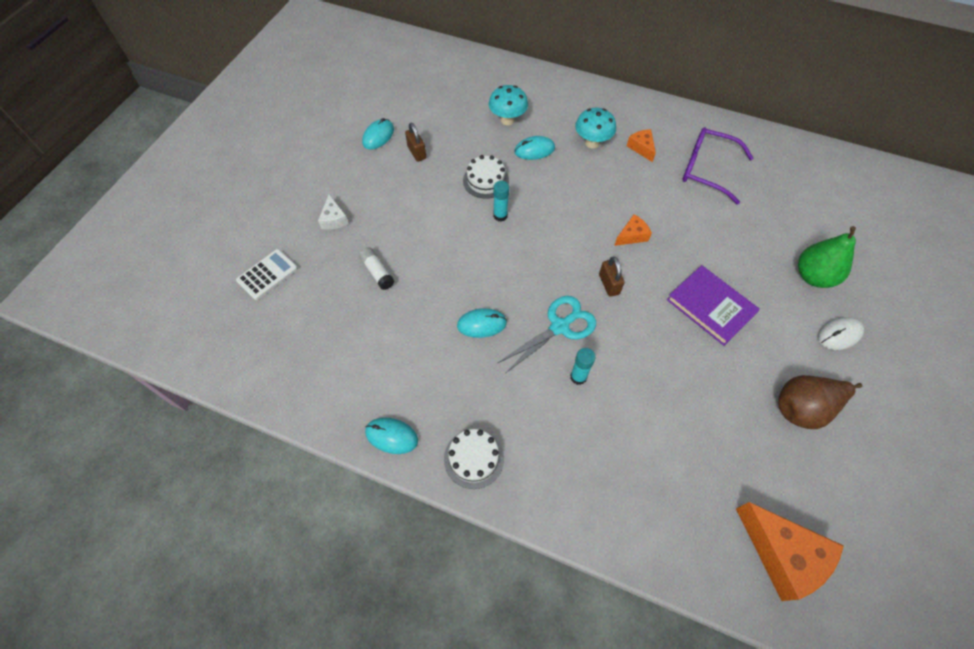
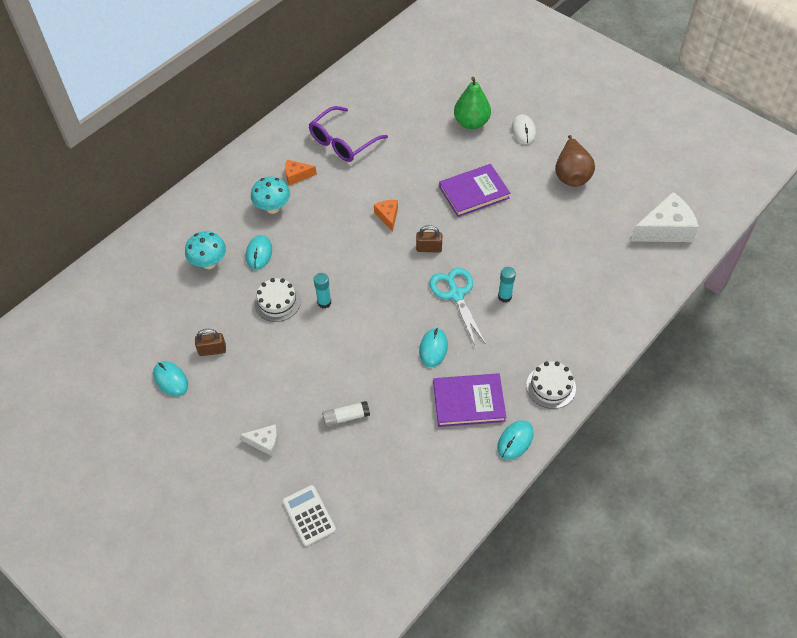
camera: 70 degrees left, 5 degrees down
(427, 376) = (469, 402): none -> purple book
(782, 554) = (665, 229): orange cheese -> white cheese

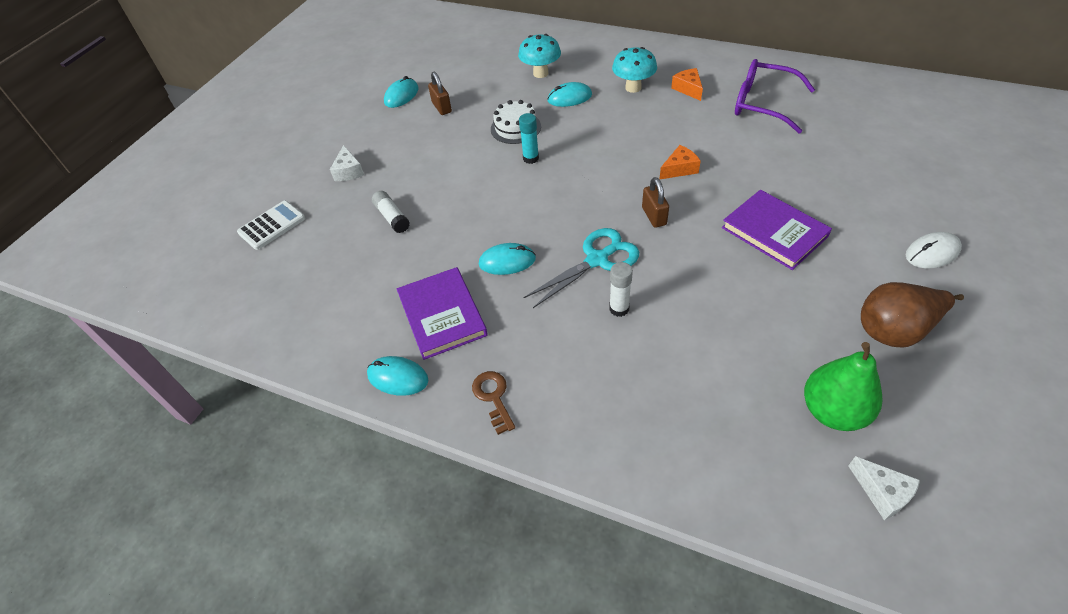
camera: 75 degrees right, 5 degrees down
(471, 123) = (895, 197): green pear -> green pear (833, 411)
(504, 297) = (619, 309): turquoise glue stick -> white glue stick
(551, 386) = (493, 397): white cake -> brown key
(665, 229) = (882, 492): white cheese -> white cheese, size x0.52

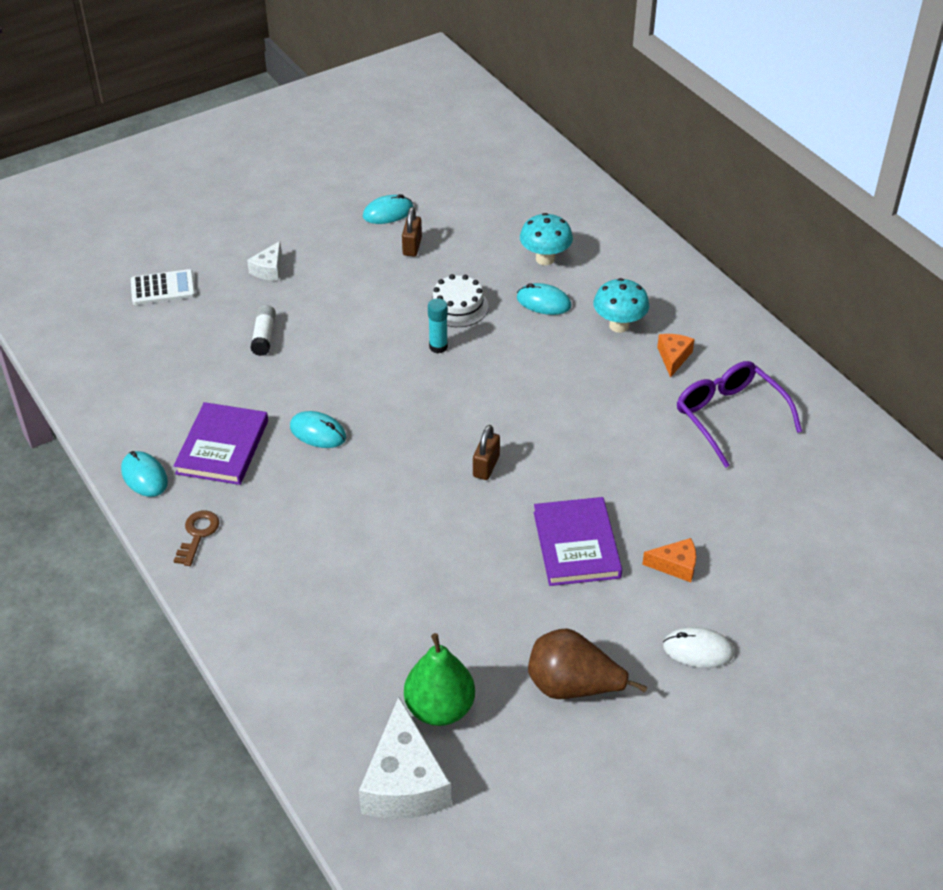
camera: 30 degrees right, 5 degrees down
(597, 260) = (393, 476): turquoise scissors -> none
(619, 309) = (365, 527): white glue stick -> none
(679, 169) = (563, 436): orange cheese -> orange cheese (675, 565)
(882, 492) = (404, 782): white cheese -> white cheese, size x1.94

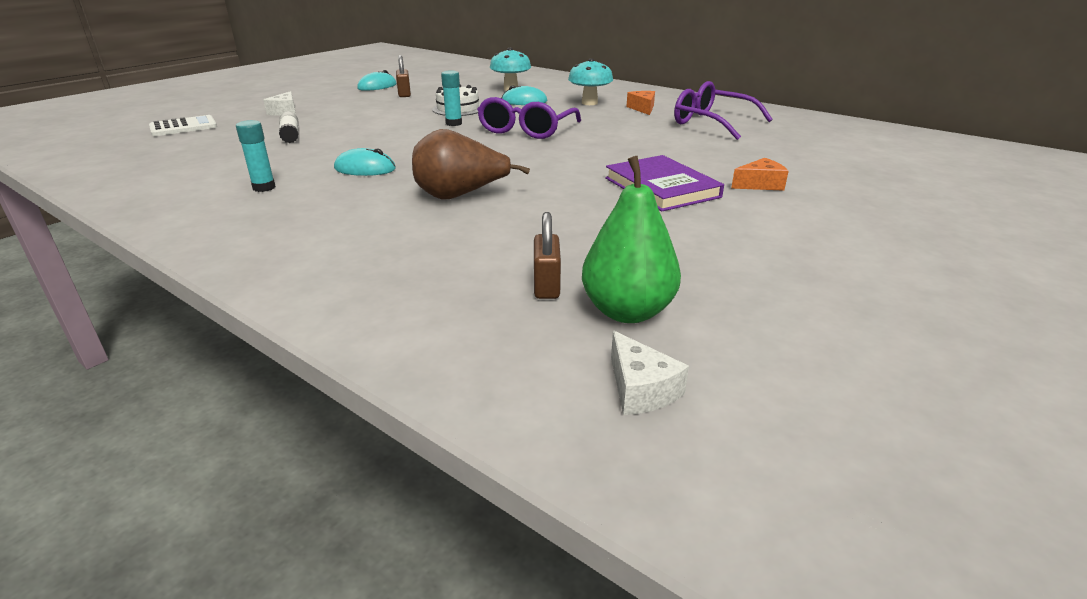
camera: 20 degrees left, 15 degrees down
(144, 476) = (172, 215): turquoise mouse -> none
(198, 534) = (247, 240): brown key -> none
(222, 447) = (264, 188): purple book -> turquoise glue stick
(404, 782) = (640, 389): white cheese -> white cheese, size x0.52
(486, 466) = (540, 164): brown padlock -> brown padlock (546, 286)
(509, 383) = (526, 130): none -> purple glasses
(573, 686) = (757, 266): brown pear -> brown pear (460, 196)
(698, 650) = (842, 223): white mouse -> none

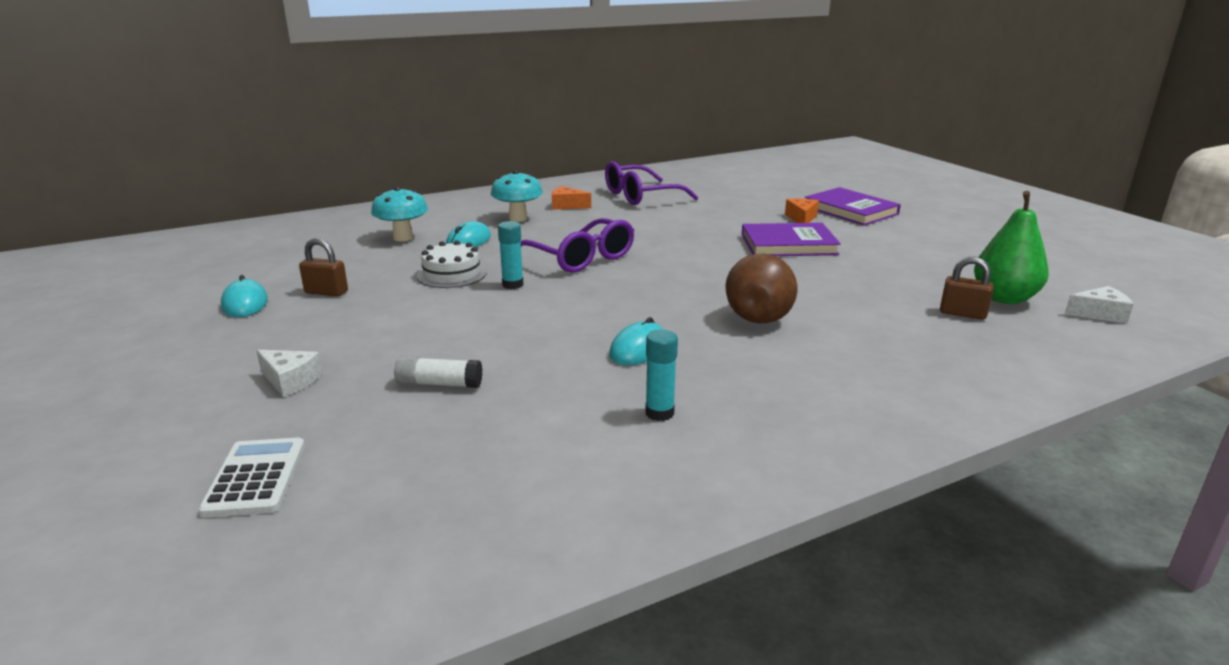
camera: 65 degrees left, 5 degrees down
(839, 204) = (850, 210): none -> purple book

